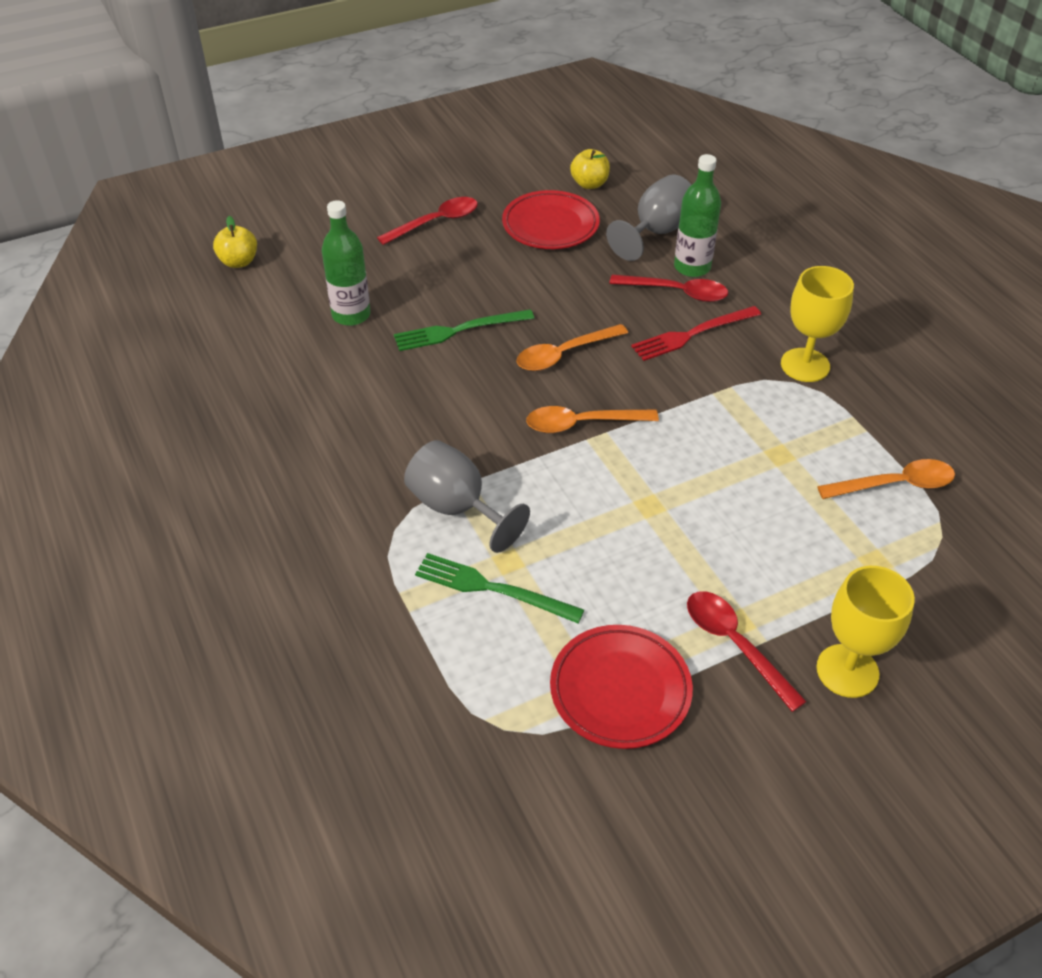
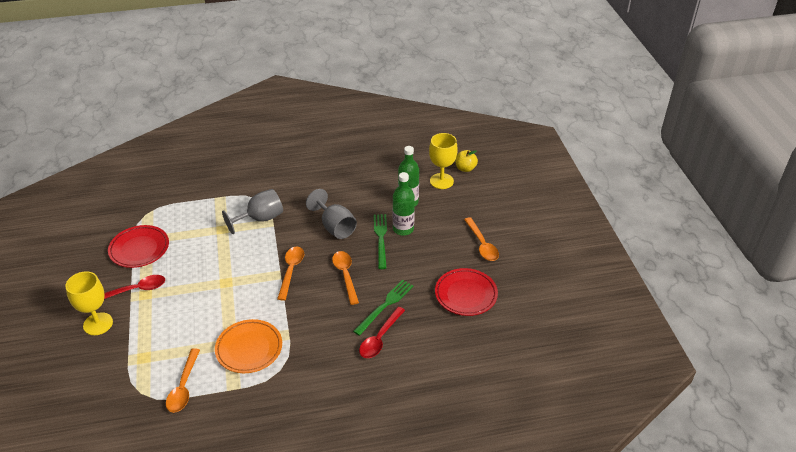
camera: 105 degrees right, 5 degrees down
(436, 222) = (482, 244): red spoon -> orange spoon
(492, 588) = (211, 222): green fork -> green fork (385, 305)
(589, 184) = (508, 324): yellow apple -> none
(656, 232) = (444, 345): grey goblet -> grey goblet (335, 227)
(692, 267) = (402, 353): green bottle -> green bottle (403, 229)
(692, 334) = (339, 335): red fork -> none
(776, 428) = (249, 349): none -> orange plate
(805, 365) = (291, 380): yellow goblet -> yellow goblet (441, 181)

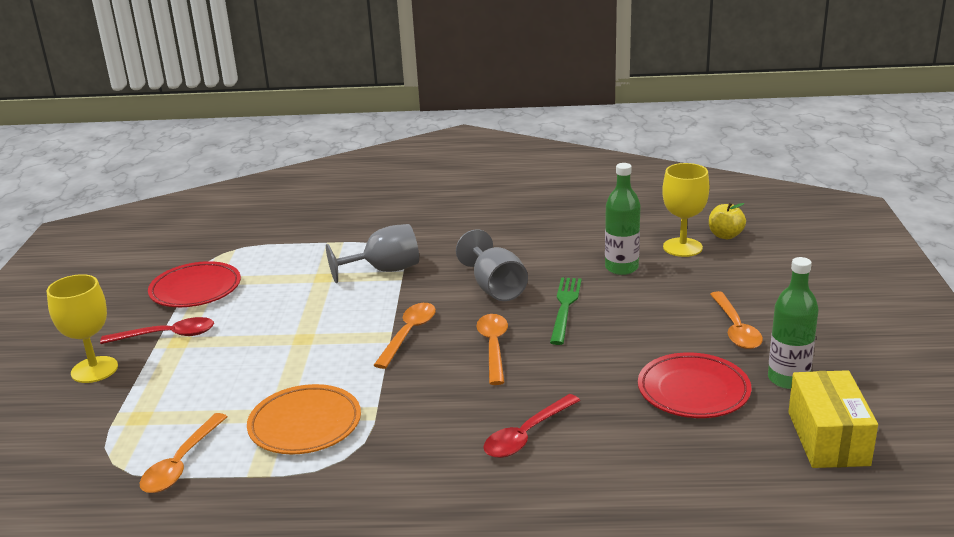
camera: 15 degrees right, 15 degrees down
(385, 305) = (548, 392): green fork -> none
(403, 229) = (605, 299): green bottle -> green bottle (788, 379)
(541, 318) = (828, 438): none -> yellow box

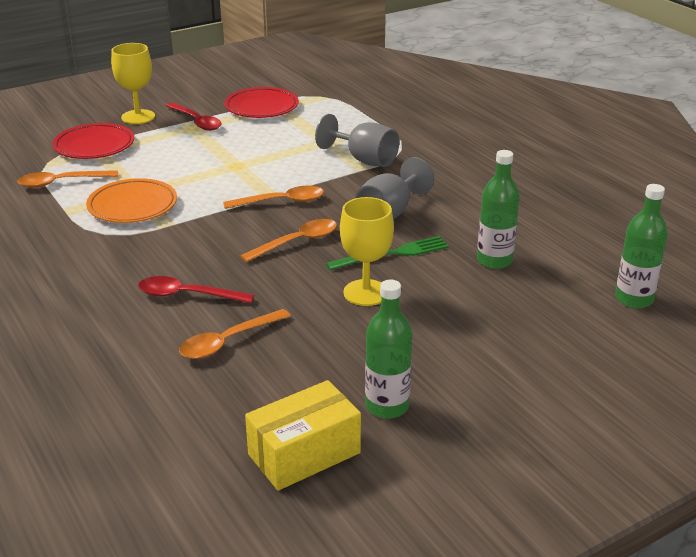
camera: 55 degrees right, 5 degrees up
(682, 247) = (576, 281): yellow goblet -> yellow goblet (366, 293)
(693, 391) = (318, 357): red plate -> red plate (94, 146)
(725, 235) = (634, 299): yellow apple -> green bottle
(735, 329) = (450, 353): orange spoon -> orange spoon (228, 341)

